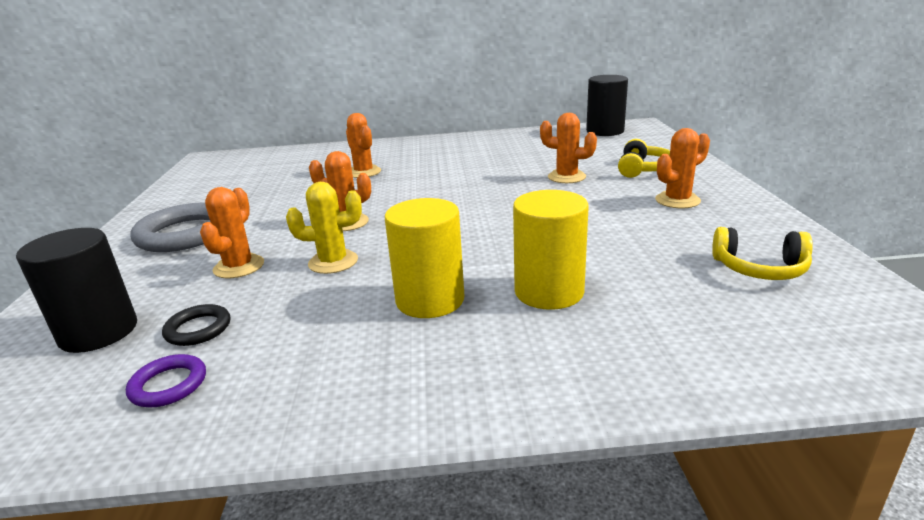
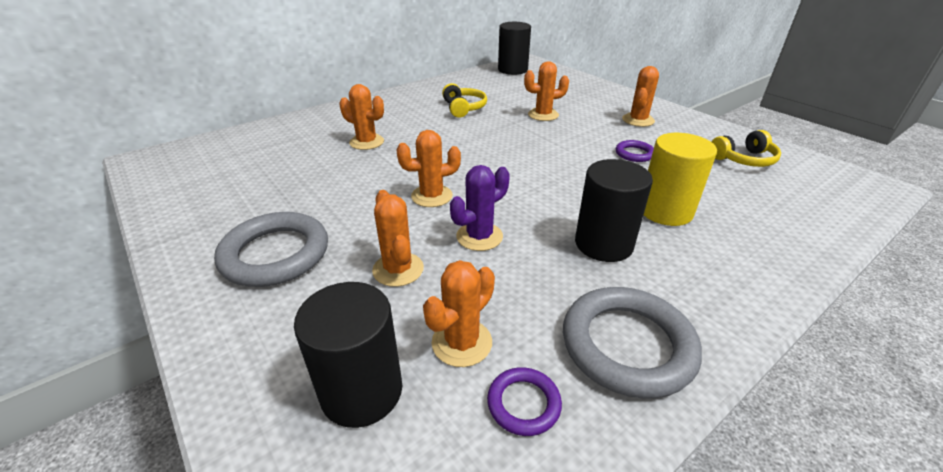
camera: 35 degrees left, 10 degrees up
(198, 329) = (462, 342): black ring -> orange cactus
(309, 383) = (627, 345): none -> grey ring
(333, 262) = (479, 236): yellow cactus -> purple cactus
(430, 300) = (603, 244): yellow cylinder -> black cylinder
(611, 231) = (634, 154): none -> purple ring
(643, 169) = (584, 99): yellow headphones -> yellow headphones (463, 108)

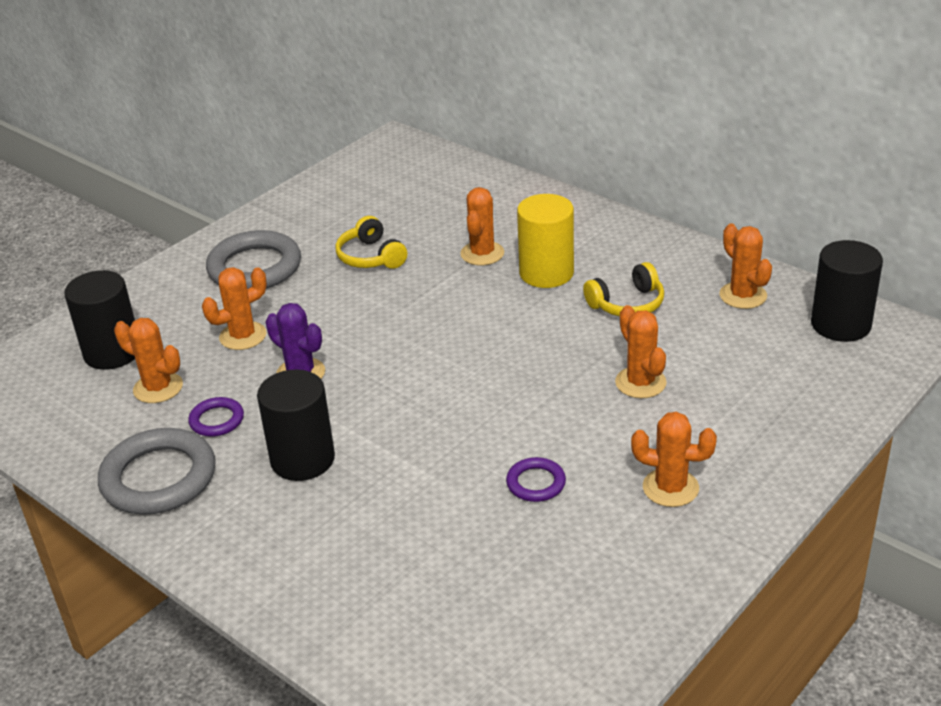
camera: 80 degrees right, 0 degrees up
(431, 196) = (370, 328): orange cactus -> orange cactus (743, 295)
(523, 403) = (101, 427): purple ring -> purple ring (217, 420)
(665, 211) = (381, 509): yellow cylinder -> yellow cylinder (546, 273)
(744, 159) = (561, 606): yellow headphones -> yellow headphones (370, 257)

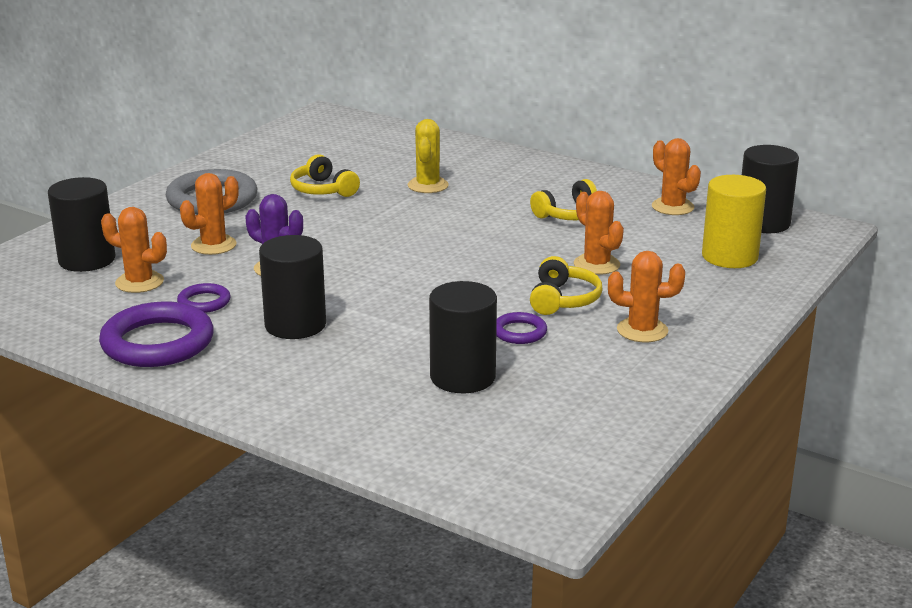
camera: 10 degrees left, 10 degrees down
(159, 478) = (158, 342): grey ring -> purple ring
(461, 548) = (462, 377): none -> black cylinder
(482, 253) = (428, 185): orange cactus -> yellow cactus
(546, 273) = (491, 197): yellow cylinder -> yellow cylinder (729, 257)
(593, 435) = (563, 300): none -> yellow headphones

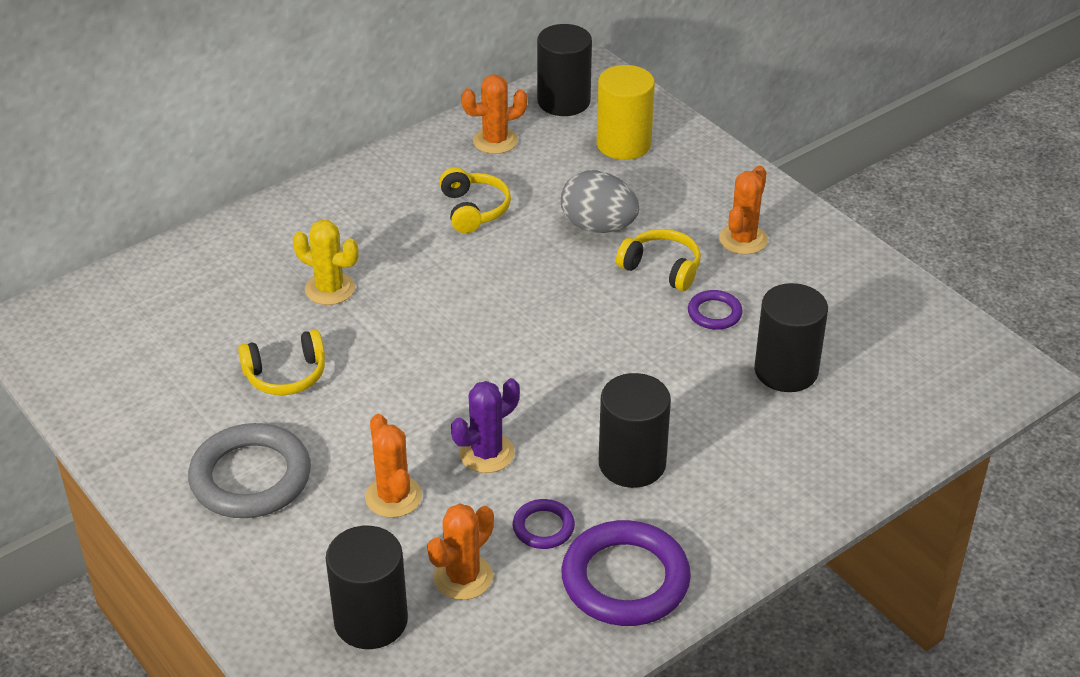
camera: 70 degrees left, 15 degrees up
(596, 265) = (598, 226): orange cactus -> grey egg

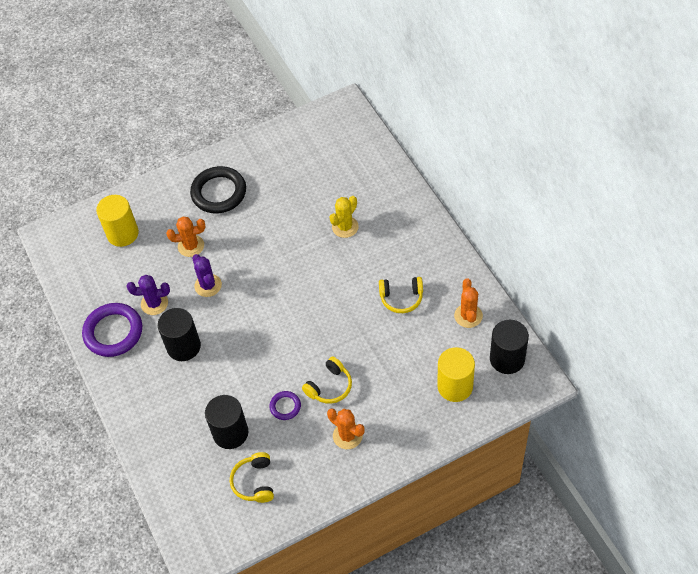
camera: 105 degrees right, 15 degrees up
(251, 477) = (219, 192): grey ring -> black ring
(286, 375) = (283, 207): yellow headphones -> yellow headphones (254, 482)
(371, 620) = (123, 234): black cylinder -> yellow cylinder
(463, 577) = (135, 269): orange cactus -> none
(543, 527) = (154, 303): purple ring -> purple cactus
(598, 226) = (374, 359): grey egg -> none

